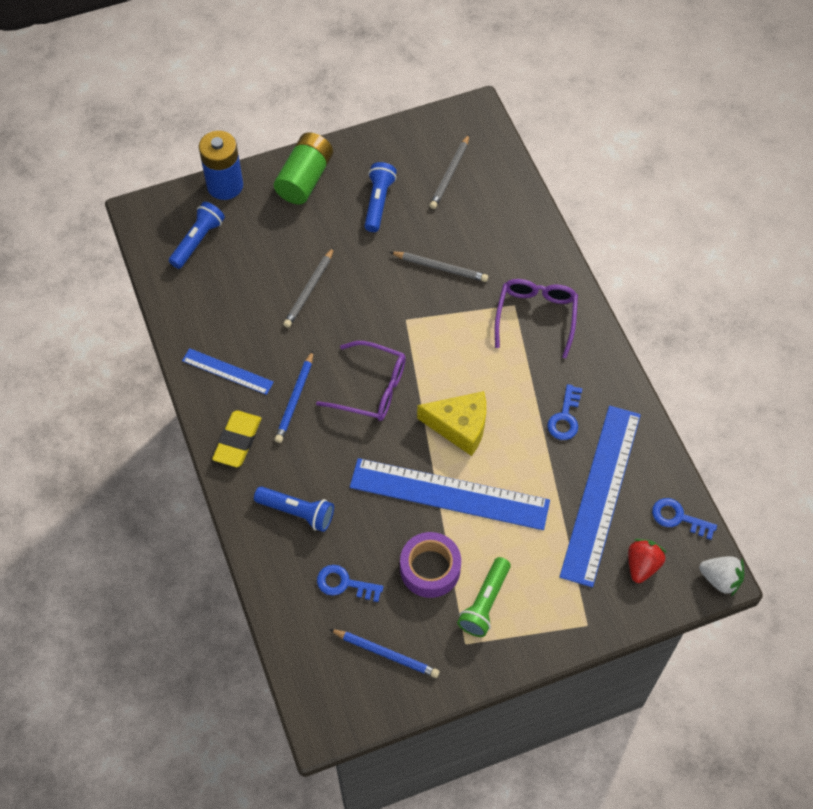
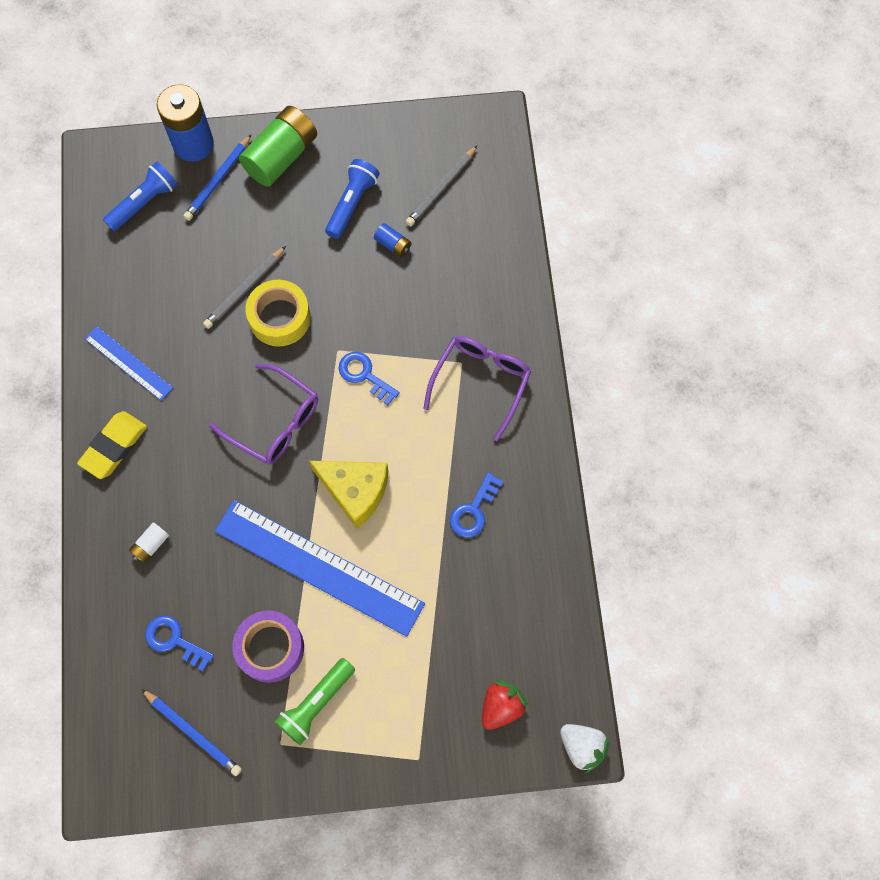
camera: 15 degrees right, 10 degrees up
(295, 399) = (189, 414): blue pencil -> blue pencil (218, 180)
(297, 512) = (151, 545): blue flashlight -> white battery
(347, 305) = (280, 318): none -> yellow tape
(424, 226) = (393, 245): none -> blue battery
(440, 268) = (395, 298): grey pencil -> none
(600, 493) = (483, 610): blue ruler -> none
(678, 518) = (560, 662): blue key -> blue key (364, 375)

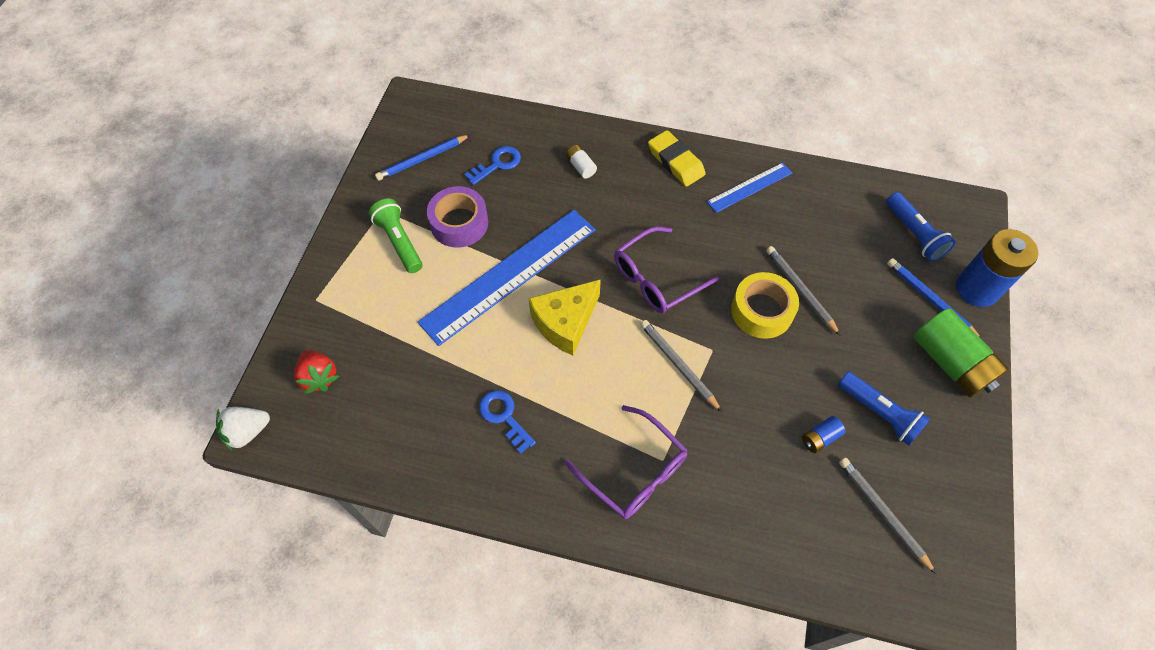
camera: 110 degrees right, 10 degrees down
(364, 375) = (678, 365): blue key -> grey pencil

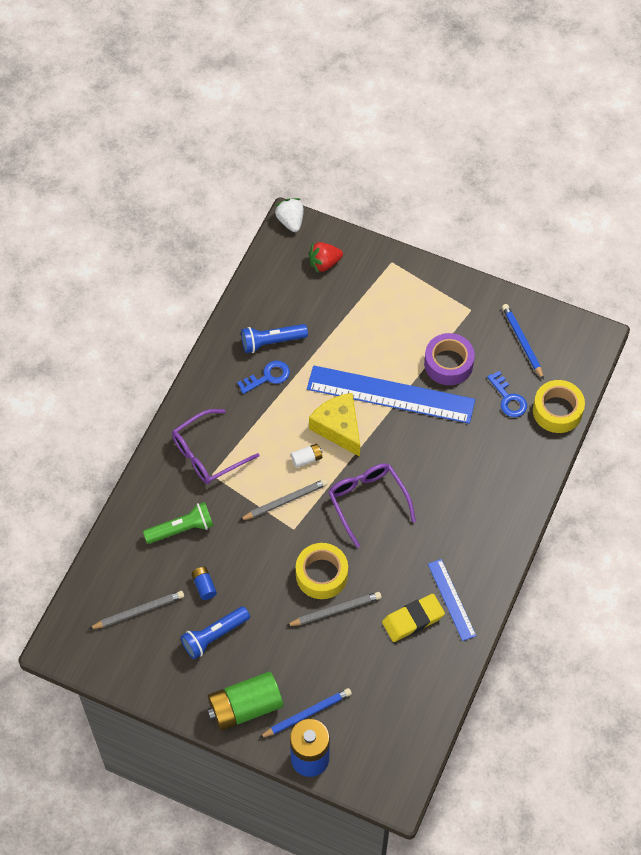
camera: 100 degrees right, 0 degrees up
(399, 242) = (436, 320): green flashlight -> green flashlight (182, 529)
(506, 122) = (557, 411): none -> yellow tape
(509, 275) = (390, 394): blue ruler -> blue ruler turned 45 degrees counterclockwise
(581, 167) = (496, 464): white battery -> white battery (306, 459)
(675, 162) = (490, 543): yellow eraser -> yellow eraser (413, 619)
(914, 234) = (376, 726): blue flashlight -> blue flashlight (271, 342)

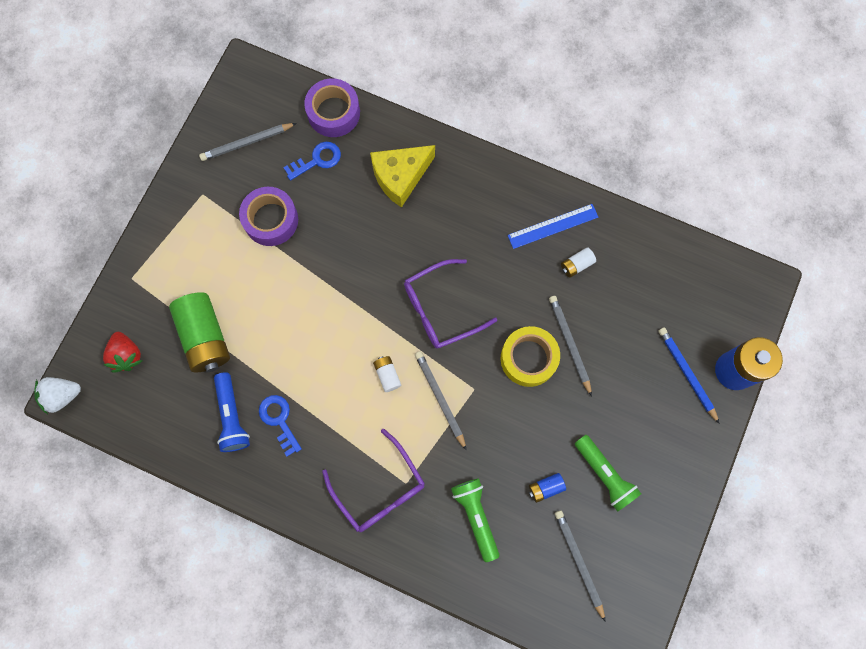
camera: 90 degrees left, 15 degrees up
(214, 636) = (604, 475): blue flashlight -> green flashlight
(245, 707) = (684, 439): green battery -> green battery (205, 337)
(338, 428) = (349, 339): yellow cheese -> yellow cheese (400, 177)
(390, 394) = (307, 282): blue ruler -> none
(413, 619) = (576, 265): yellow eraser -> white battery
(522, 342) = (247, 143): blue pencil -> grey pencil
(557, 411) = (333, 113): yellow tape -> purple tape

